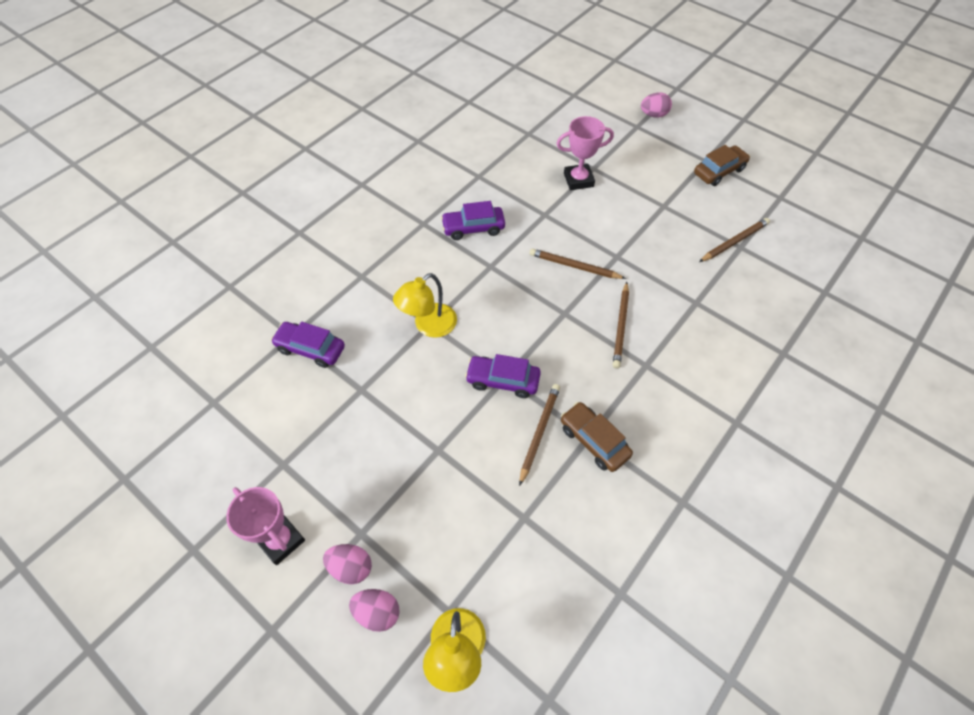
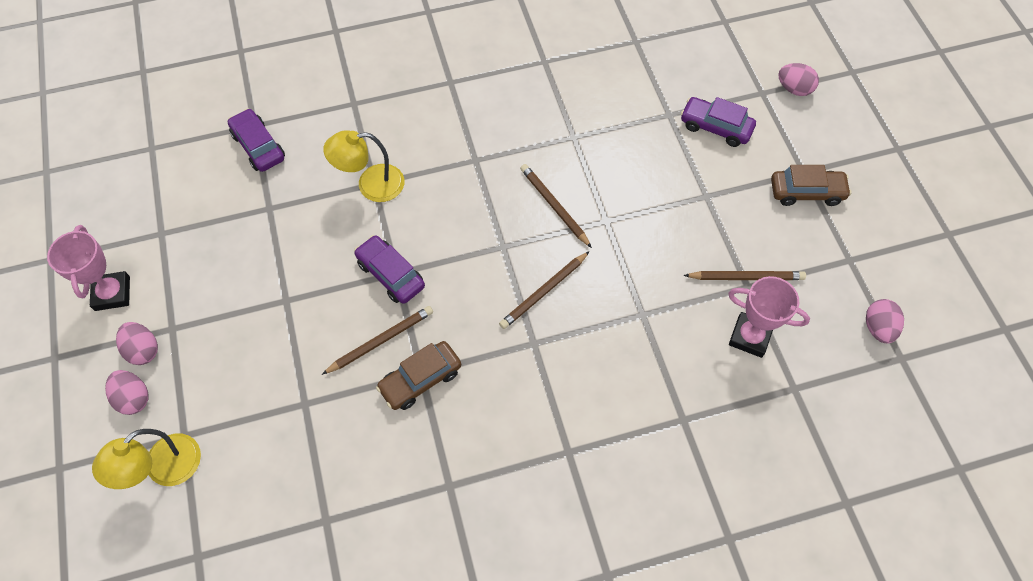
camera: 35 degrees right, 5 degrees up
(473, 228) = (492, 112): purple car -> purple car (715, 127)
(578, 180) = (641, 119): pink trophy -> pink trophy (750, 337)
(594, 441) = (420, 380): brown car -> brown car turned 120 degrees counterclockwise
(833, 228) = (878, 328): none -> pink egg

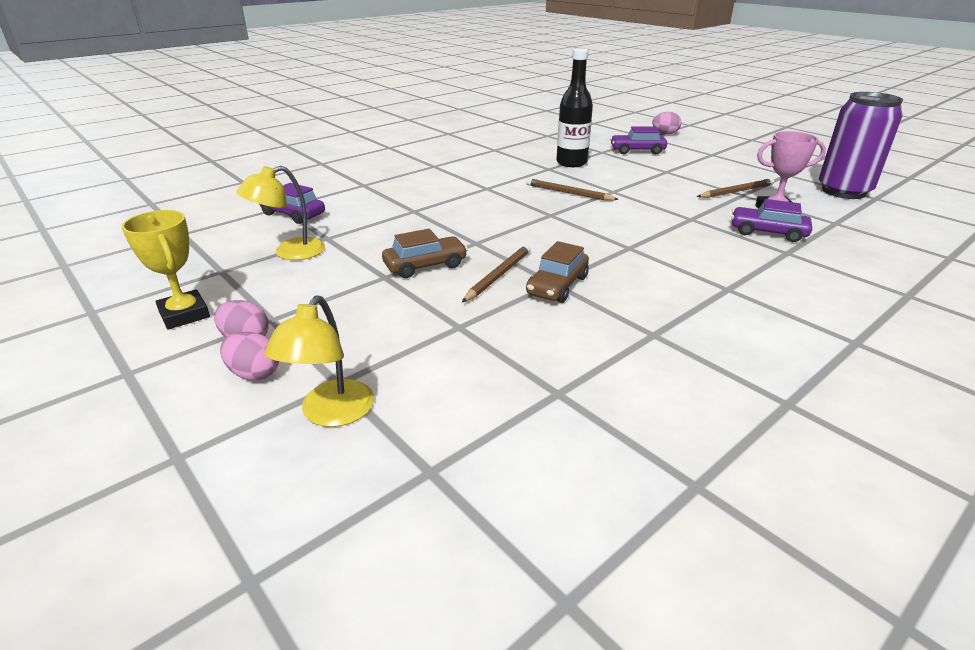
camera: 25 degrees left, 30 degrees down
(112, 293) = (184, 314): pink trophy -> yellow trophy
(371, 185) = (412, 211): yellow lamp -> yellow lamp (290, 252)
(390, 274) = (472, 244): purple car -> purple car (767, 232)
(544, 291) = (607, 225): brown pencil -> none
(610, 131) = (571, 163): none -> black bottle
(806, 192) = (724, 159): brown car -> brown car (425, 265)
(878, 328) = (843, 191): pink egg -> purple can

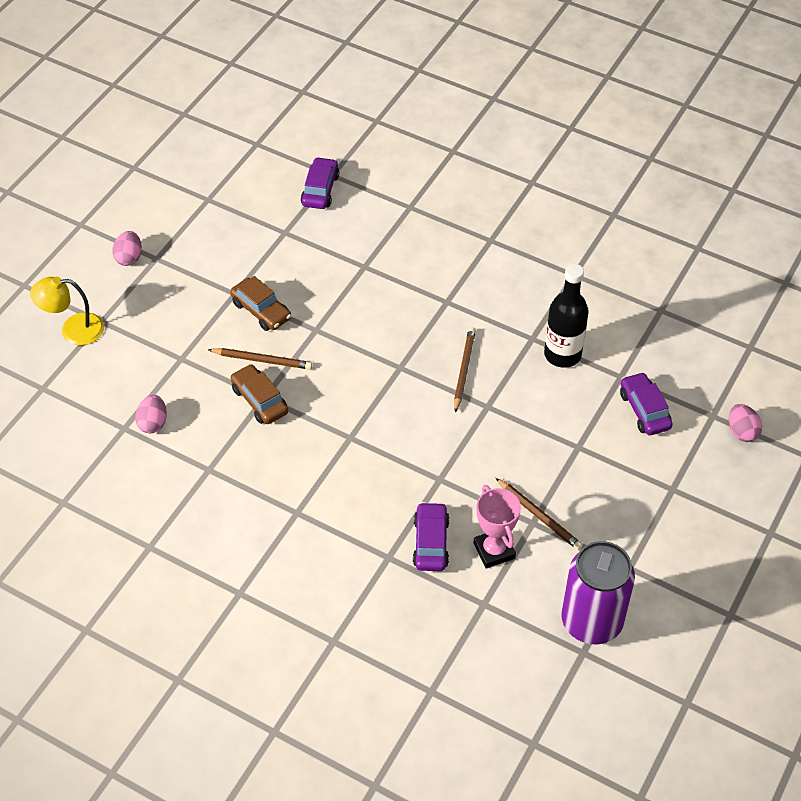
camera: 70 degrees right, 20 degrees up
(184, 314) = (146, 213): yellow trophy -> none
(254, 374) = (97, 279): pink egg -> pink egg (153, 423)
(290, 252) = (250, 222): yellow lamp -> none
(557, 286) = (259, 400): brown car -> brown car turned 45 degrees clockwise

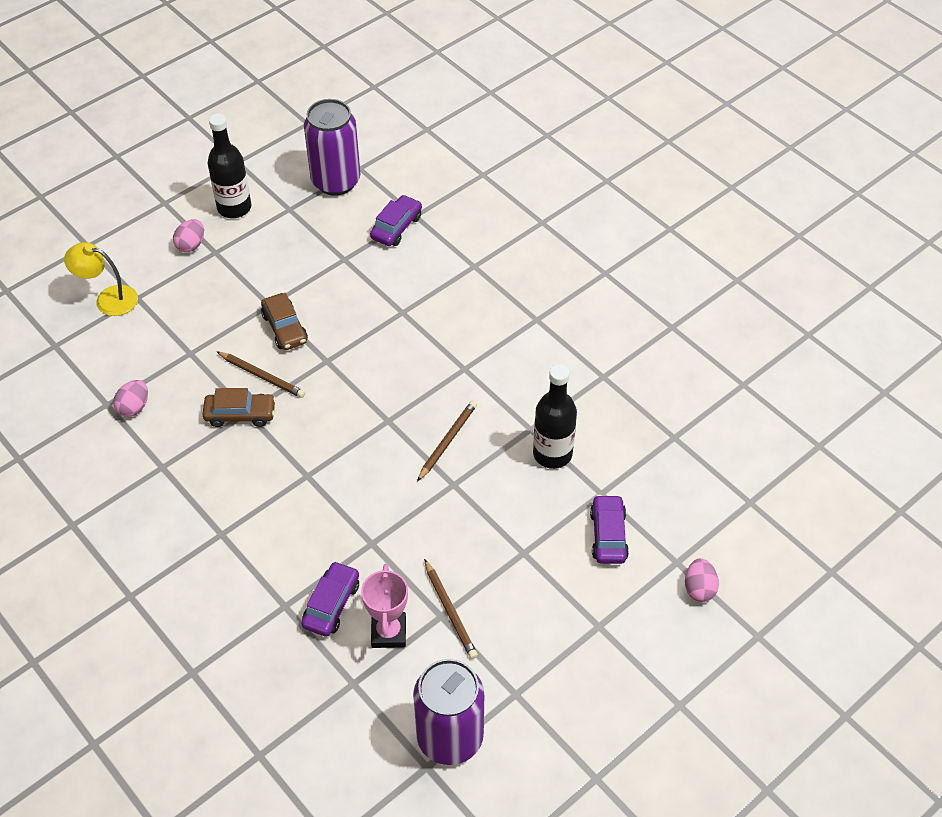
camera: 20 degrees right, 0 degrees up
(153, 211) = (234, 208): none -> black bottle
(240, 162) = (336, 181): none -> purple can
(259, 400) = (240, 414): brown car -> brown car turned 105 degrees clockwise

